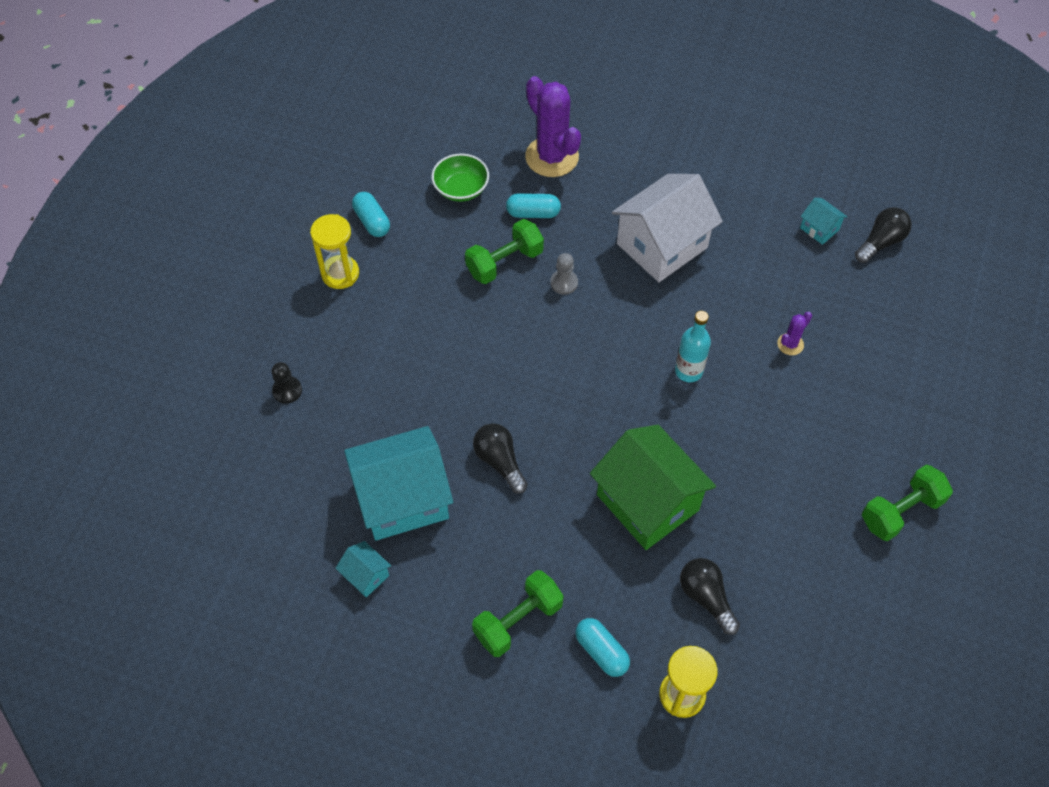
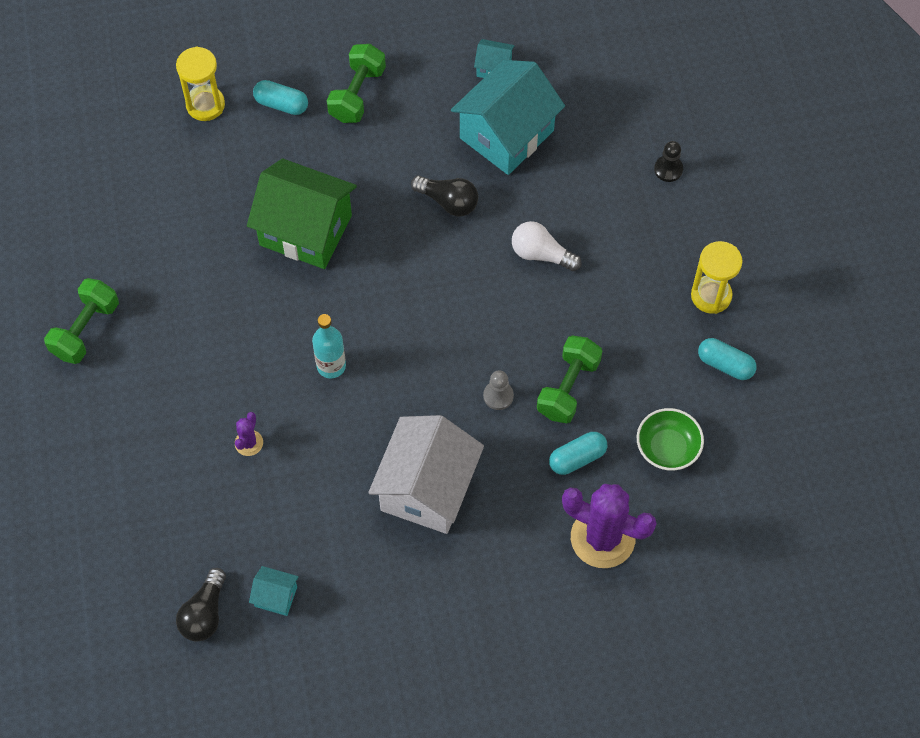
camera: 150 degrees right, 5 degrees up
(451, 374) = (541, 254): none -> white light bulb
(706, 597) = (220, 180): black light bulb -> none

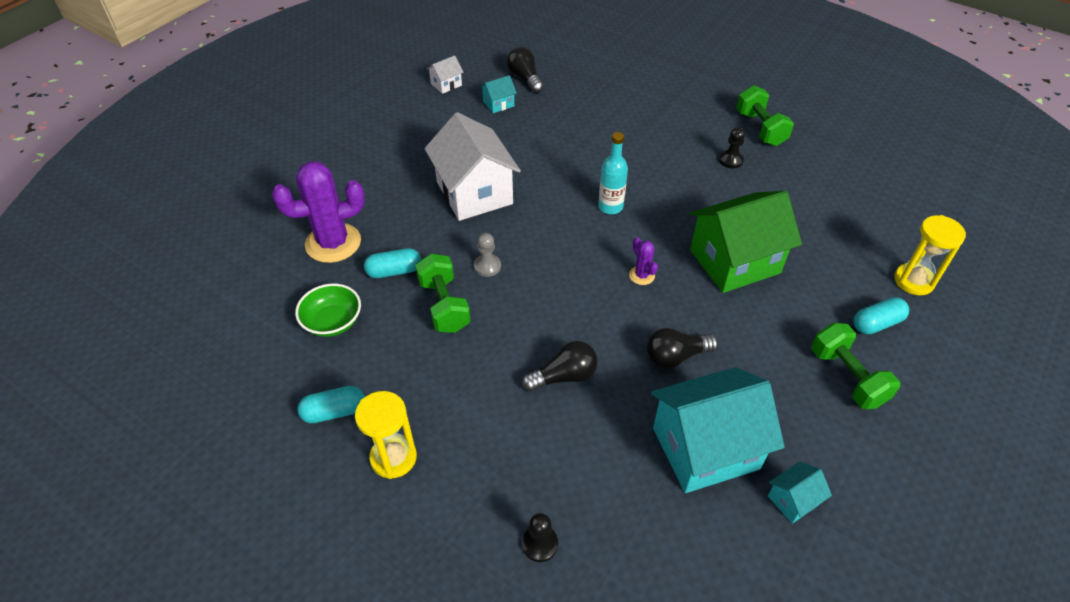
camera: 135 degrees right, 15 degrees down
(165, 321) = (731, 160): none -> black pawn
(249, 443) = (602, 145): purple cactus -> purple cactus (641, 275)
(294, 683) = (446, 84): none -> white house
(506, 134) = (705, 448): turquoise house -> turquoise house turned 75 degrees clockwise
(541, 254) = (564, 376): white light bulb -> black light bulb
(577, 458) = (394, 271): turquoise capsule -> turquoise capsule turned 60 degrees clockwise

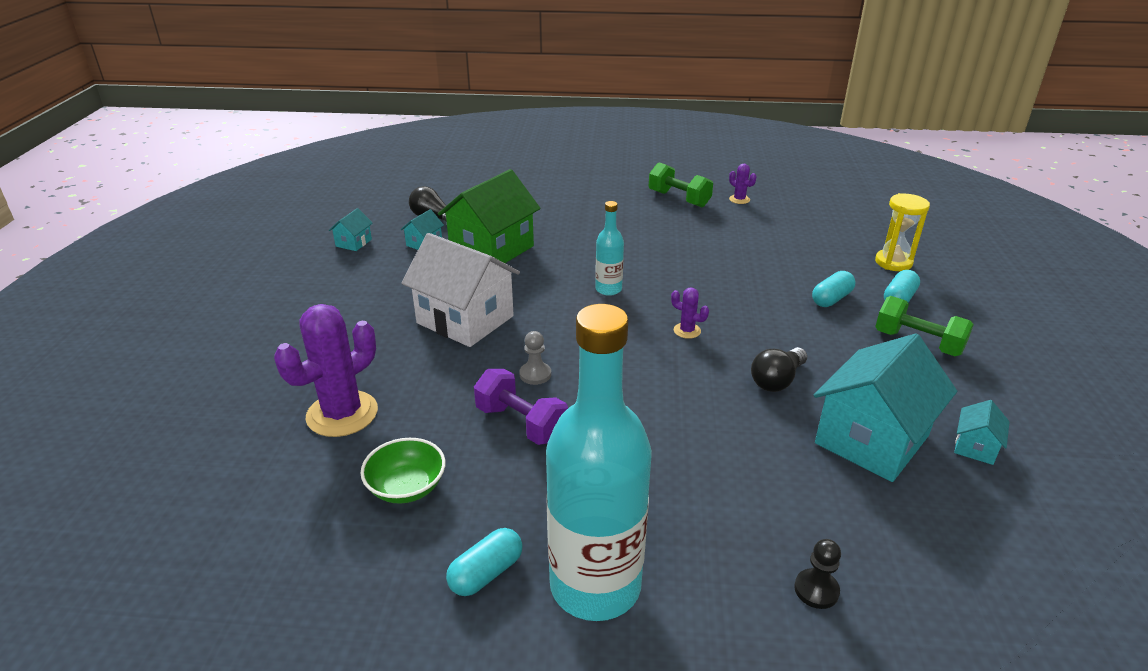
camera: 30 degrees left, 15 degrees down
(393, 457) = (595, 586): yellow hourglass -> turquoise bottle
(394, 271) = (438, 414): turquoise capsule -> turquoise capsule (831, 299)
(444, 305) = (521, 423): green dumbbell -> purple dumbbell
(446, 84) = (353, 243): white house -> turquoise house
(564, 376) = (697, 436): black light bulb -> none
(731, 160) = (677, 226): black pawn -> none
(734, 261) = (752, 294): green house -> green house (492, 249)
(821, 149) = (739, 199): none -> purple cactus

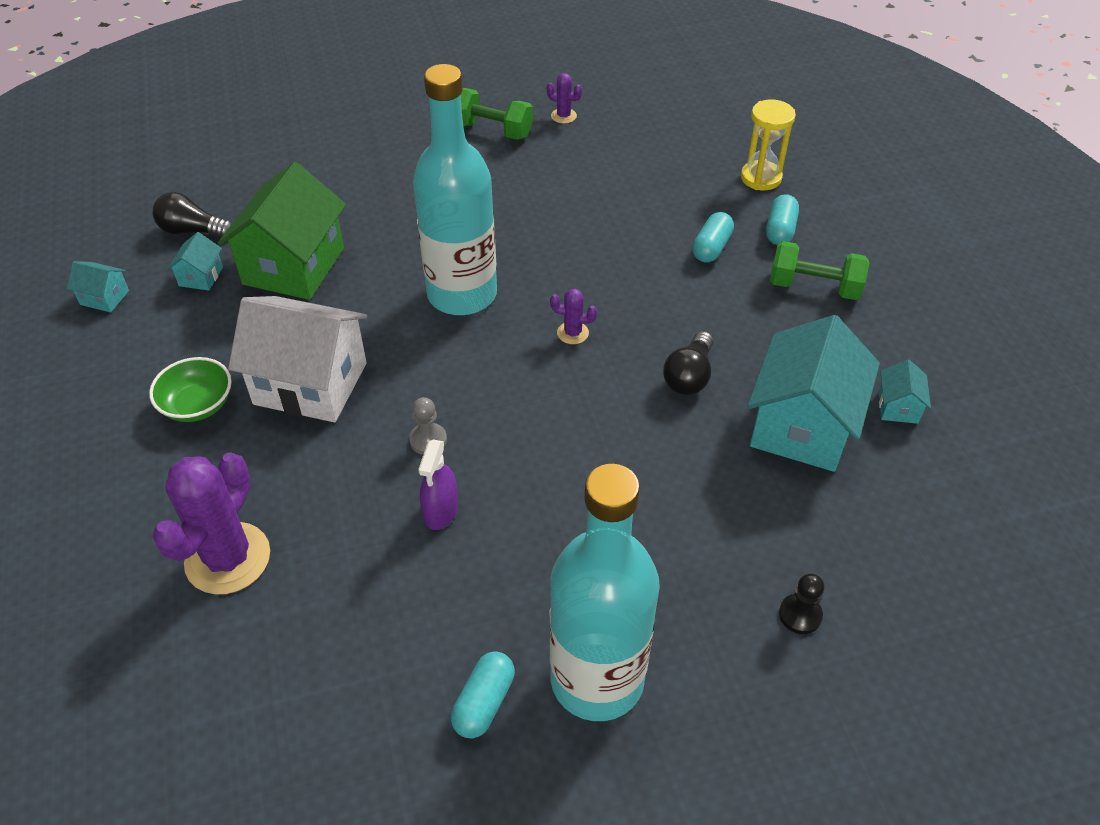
camera: 20 degrees left, 15 degrees up
(353, 243) = (104, 297): turquoise house -> turquoise house turned 75 degrees counterclockwise
(407, 487) = (352, 630): green bowl -> green bowl (197, 405)
(521, 423) = (441, 511): purple dumbbell -> purple spray bottle
(608, 289) = (462, 294): turquoise bottle -> turquoise bottle, size x2.17

